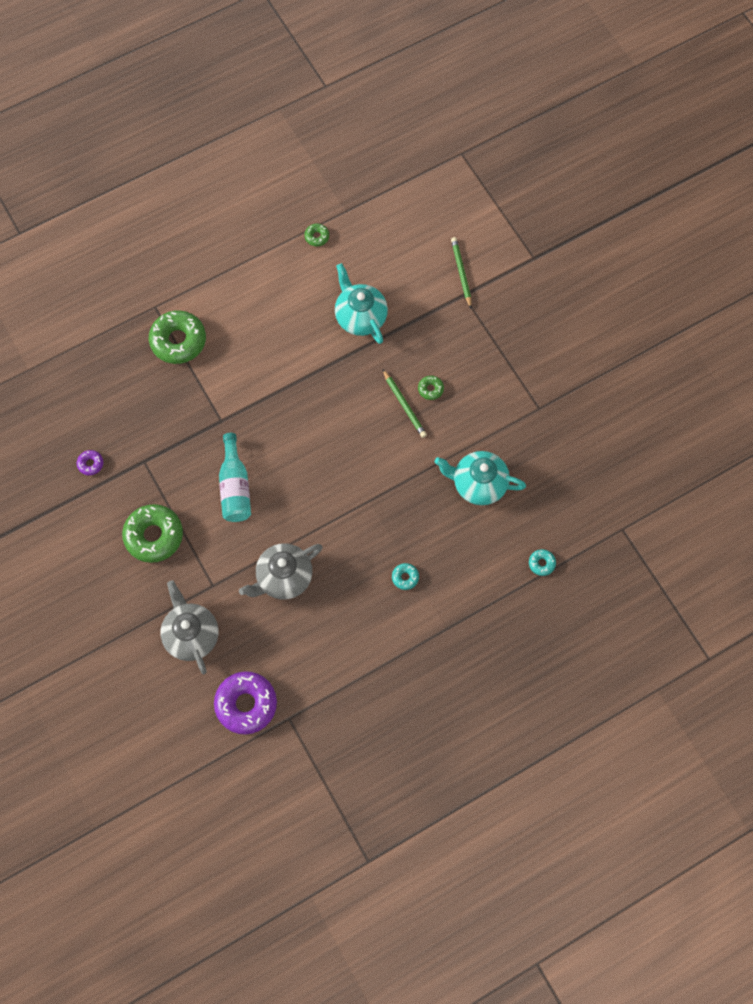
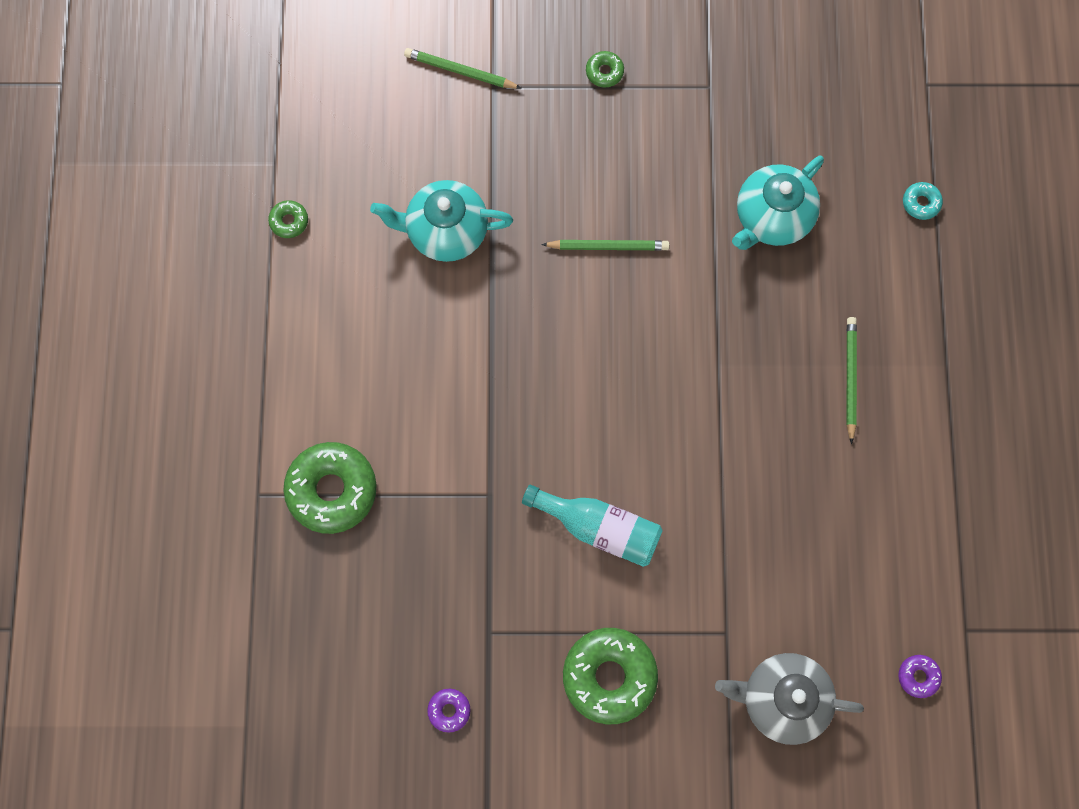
camera: 60 degrees left, 5 degrees up
(246, 704) = (918, 676): purple donut -> purple donut, size x0.45
(283, 578) = (766, 533): grey teapot -> none
(405, 577) = (850, 378): turquoise donut -> green pencil
(430, 389) = (605, 201): green donut -> green donut (604, 72)

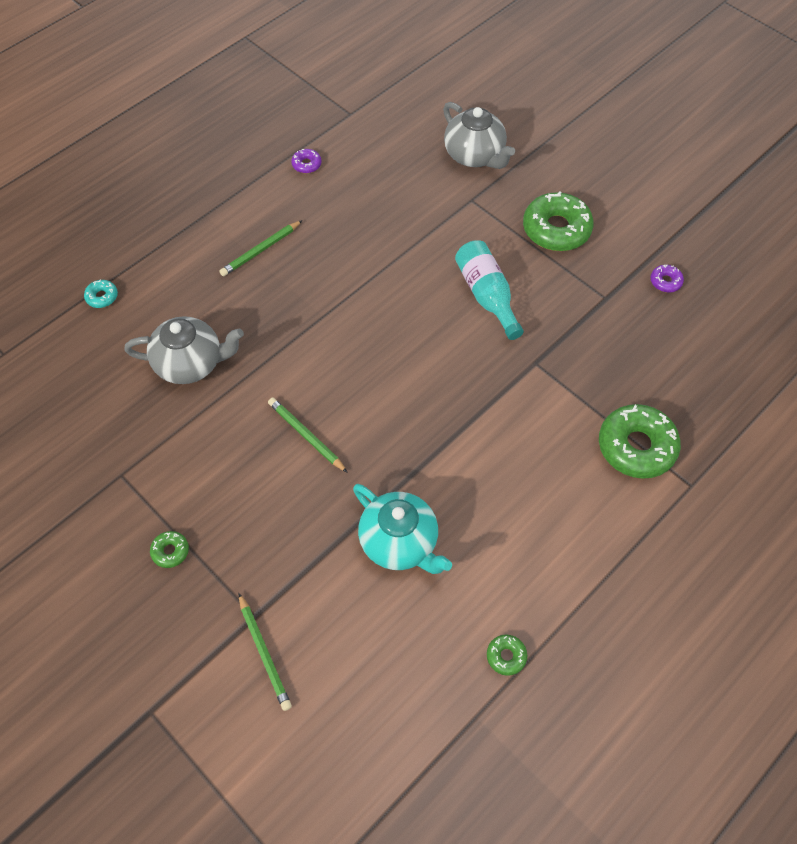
camera: 135 degrees left, 15 degrees down
(772, 218) = (191, 363): turquoise teapot -> grey teapot
(918, 676) = (396, 115): purple donut -> purple donut (306, 164)

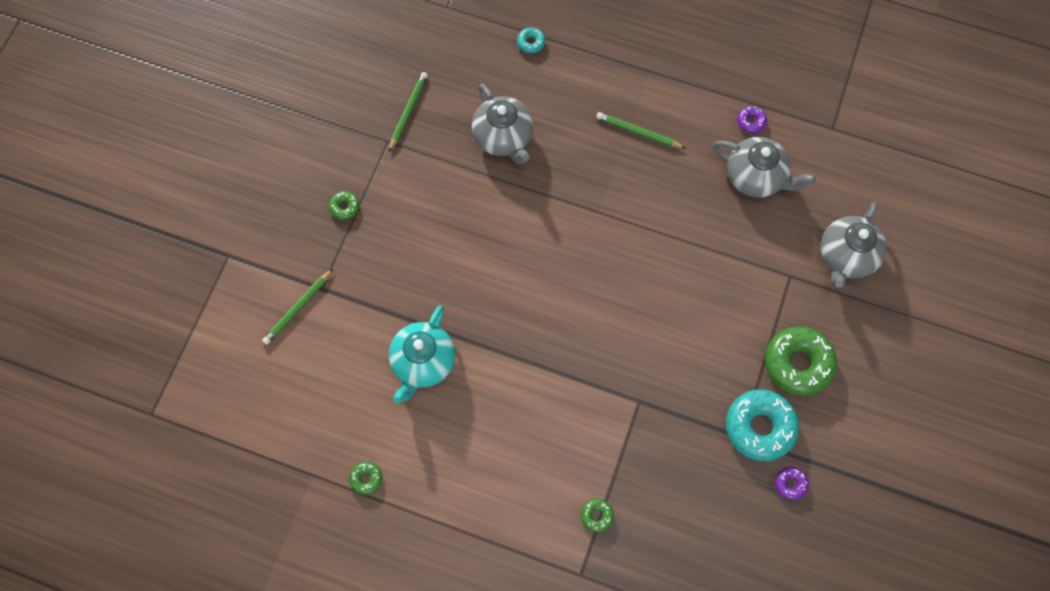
camera: 65 degrees right, 10 degrees up
(306, 435) = (481, 252): green pencil -> green pencil (408, 111)
(363, 184) = (756, 177): none -> grey teapot
(487, 295) = (689, 333): turquoise bottle -> none
(603, 281) = (759, 427): none -> turquoise donut
(636, 447) = (596, 516): green donut -> green donut, size x0.45

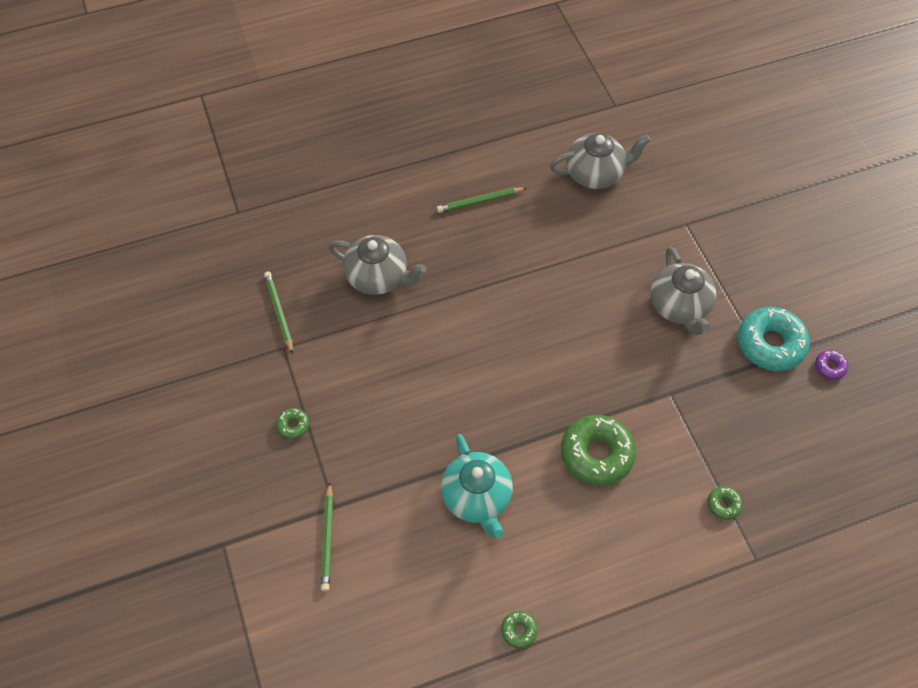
camera: 40 degrees left, 10 degrees down
(531, 43) = (333, 193): turquoise donut -> none
(751, 121) = (554, 138): purple donut -> none
(798, 363) = (751, 279): green donut -> green donut (596, 454)
(846, 257) = (709, 184): grey teapot -> grey teapot (679, 307)

